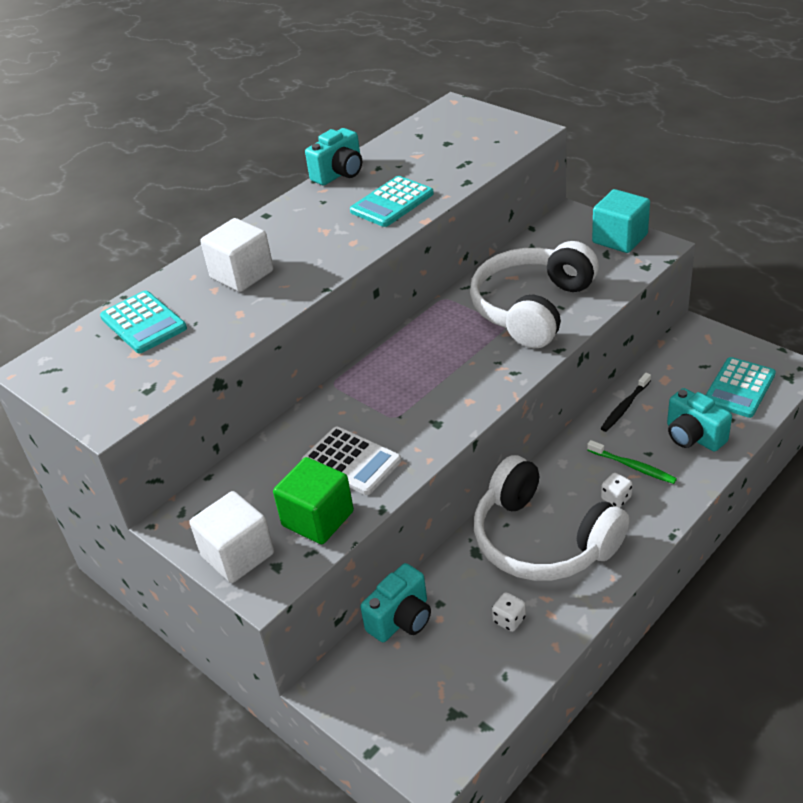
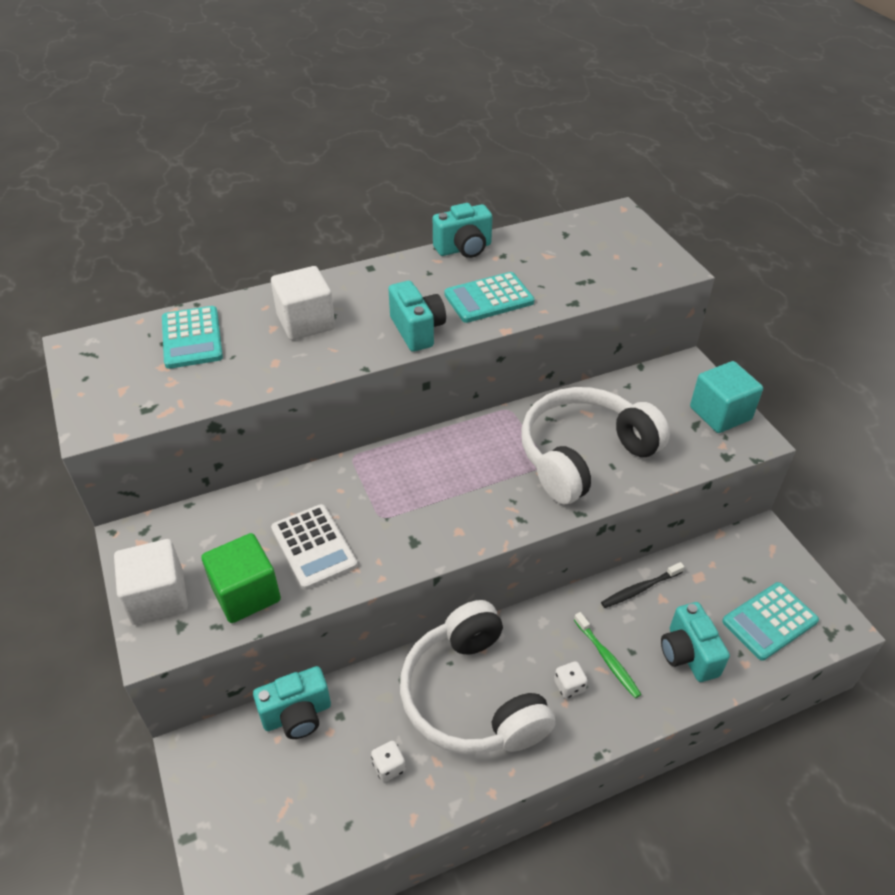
camera: 20 degrees right, 5 degrees up
(349, 246) = (417, 330): none -> turquoise camera

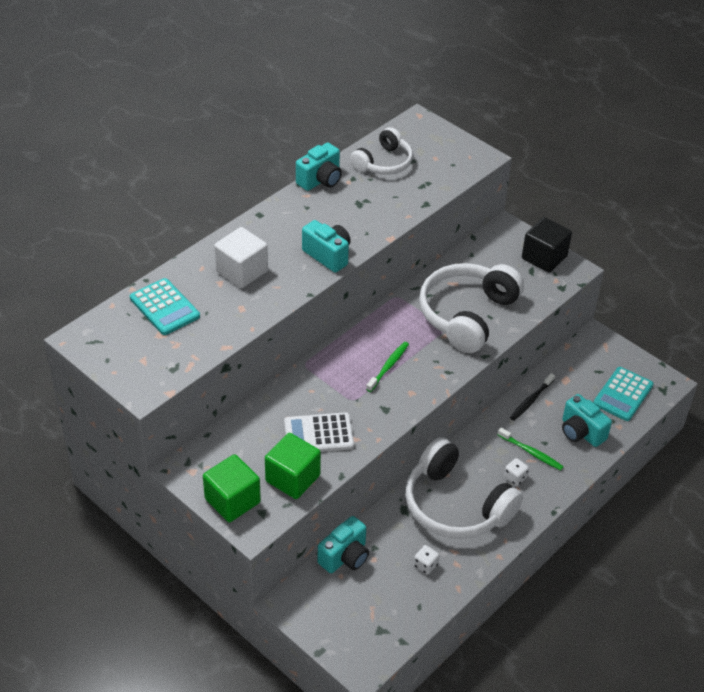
camera: 25 degrees left, 0 degrees up
(158, 597) = (232, 500): white cube -> green cube
(314, 547) = (318, 434): white calculator -> white calculator turned 135 degrees clockwise
(449, 489) = (388, 366): none -> green toothbrush
(489, 298) = (364, 216): turquoise calculator -> none
(550, 247) = (384, 163): none -> white headphones
(720, 413) = (544, 257): turquoise cube -> black cube

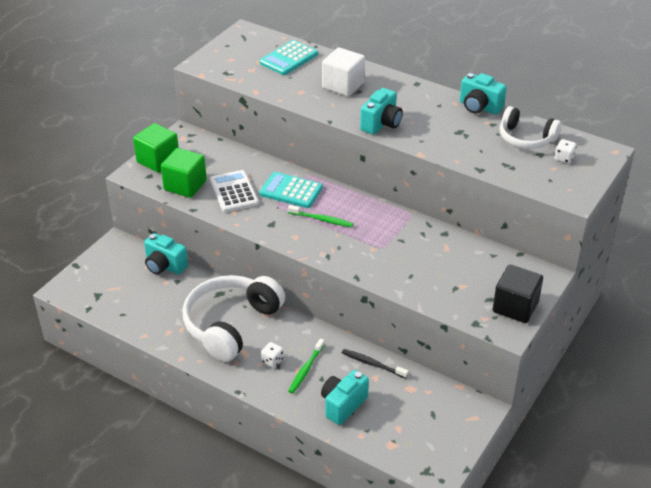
camera: 80 degrees right, 5 degrees down
(425, 565) = (164, 313): white dice -> white dice (564, 158)
(467, 315) = (406, 260): white headphones -> none
(623, 394) = (407, 436): turquoise calculator -> turquoise calculator (291, 191)

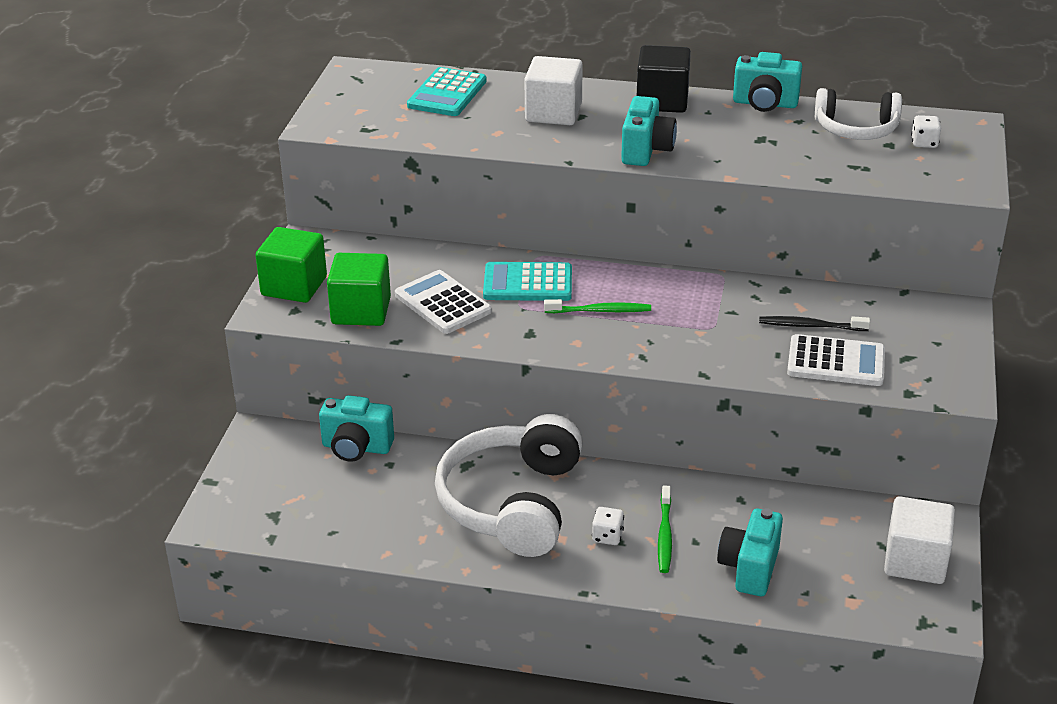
camera: 20 degrees left, 5 degrees down
(372, 364) = (755, 502): black toothbrush -> black toothbrush (810, 326)
(443, 290) = (836, 362): none -> white calculator
(446, 430) = (915, 561): none -> white cube
(515, 307) = (946, 359): black cube -> black cube (662, 101)

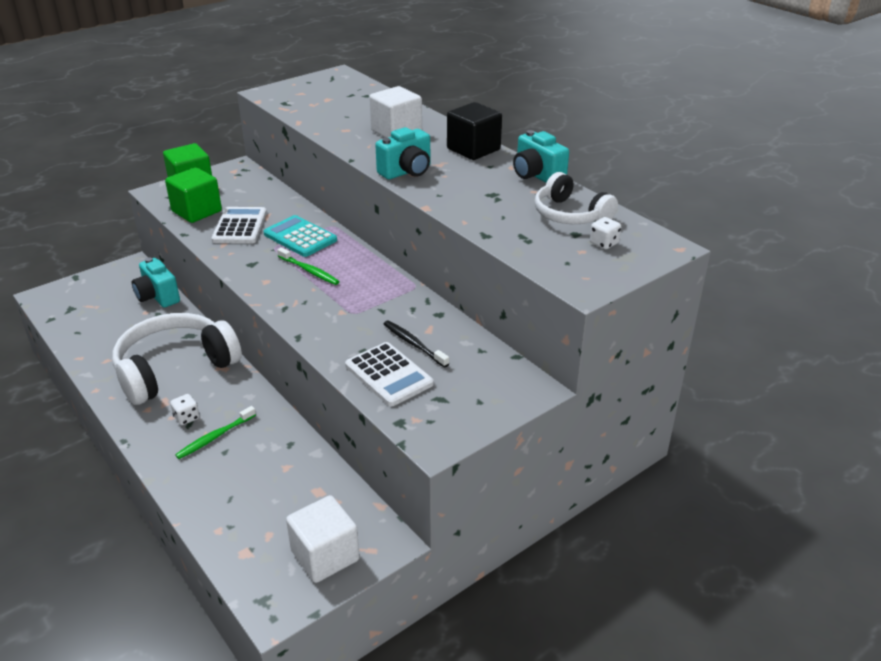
camera: 40 degrees right, 0 degrees up
(447, 93) = (360, 101): turquoise calculator -> none
(749, 568) = (225, 488): turquoise camera -> none

